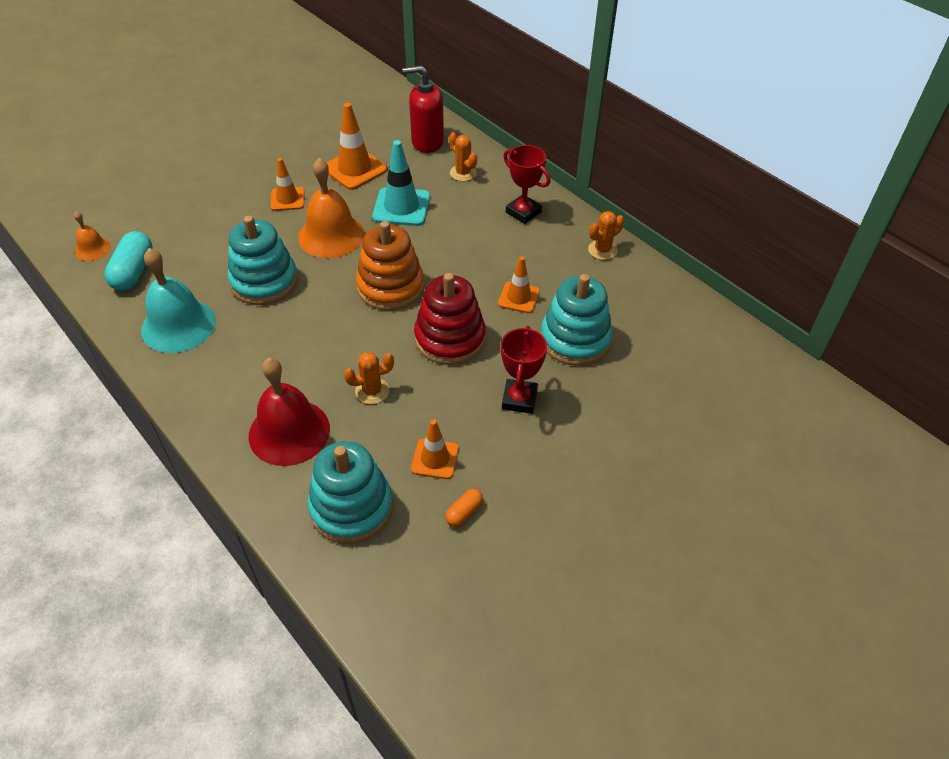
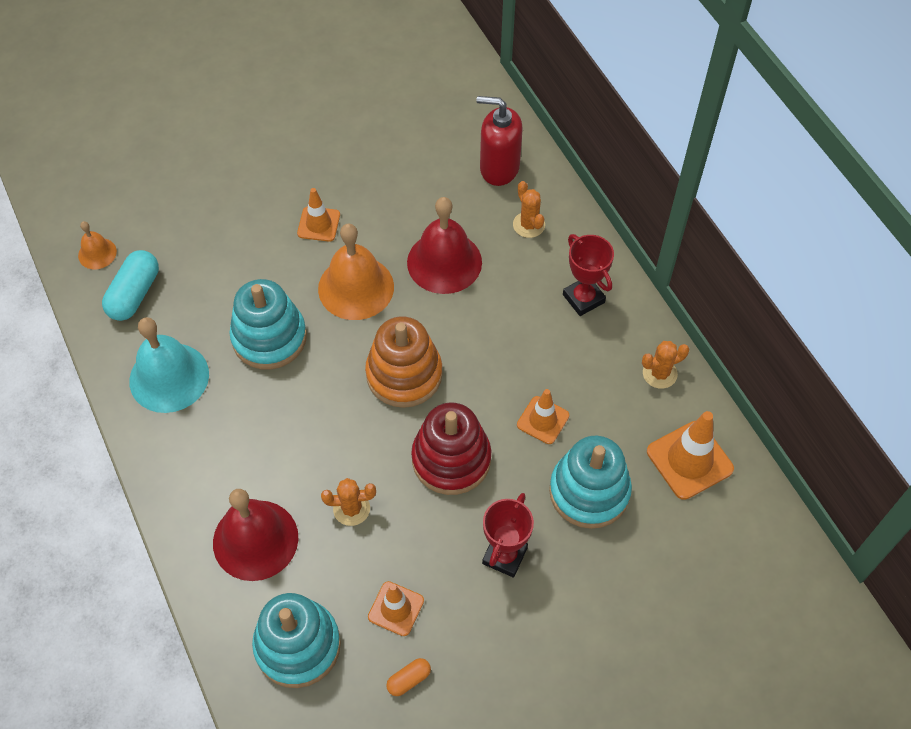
camera: 15 degrees right, 10 degrees up
(355, 169) = (404, 194): orange traffic cone -> orange traffic cone (689, 460)
(401, 207) = (444, 262): turquoise traffic cone -> red bell

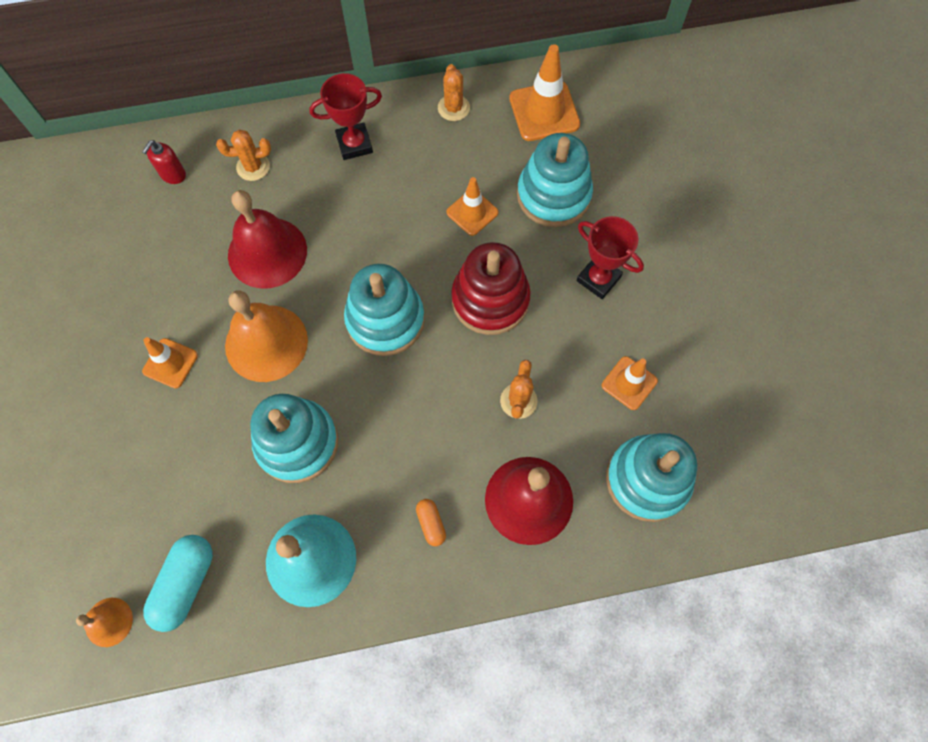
camera: 75 degrees left, 10 degrees up
(134, 294) = (185, 584): turquoise capsule -> turquoise capsule turned 75 degrees clockwise
(404, 374) = (385, 320): orange stacking toy -> turquoise stacking toy
(409, 679) = (698, 387): orange capsule -> orange capsule (431, 523)
(499, 168) = (173, 175): red soap dispenser -> red soap dispenser, size x0.54

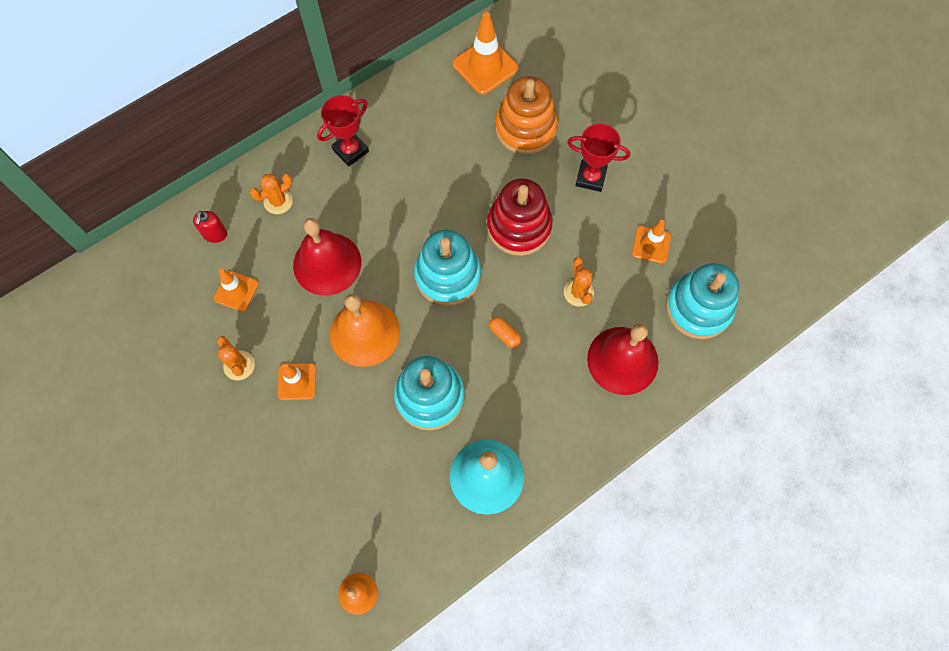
camera: 25 degrees left, 0 degrees up
(185, 584) = (401, 538): turquoise capsule -> none
(431, 523) = (561, 409): orange capsule -> orange capsule (504, 335)
(453, 108) = (414, 91): orange cactus -> orange cactus (239, 365)
(472, 212) = (471, 166): orange traffic cone -> orange traffic cone (236, 291)
(553, 195) = (525, 128): turquoise stacking toy -> orange stacking toy

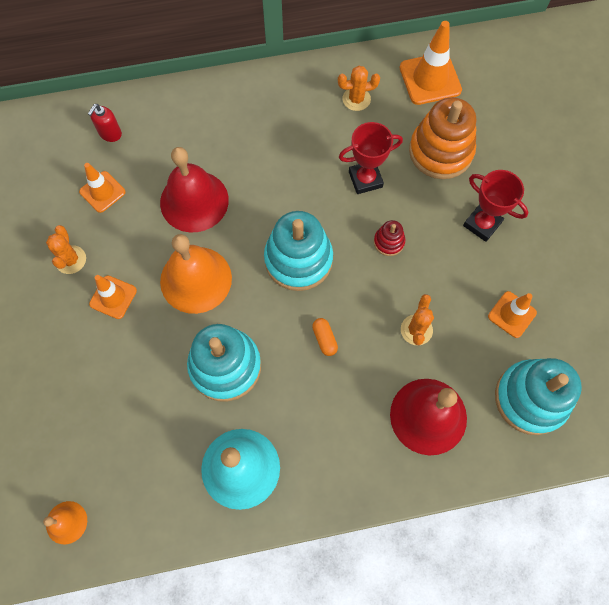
camera: 25 degrees right, 0 degrees up
(278, 201) = (179, 127): orange cactus -> orange cactus (356, 99)
(350, 151) = (267, 107): red trophy -> red trophy (365, 179)
(519, 227) = (389, 242): red stacking toy -> red stacking toy, size x0.46

